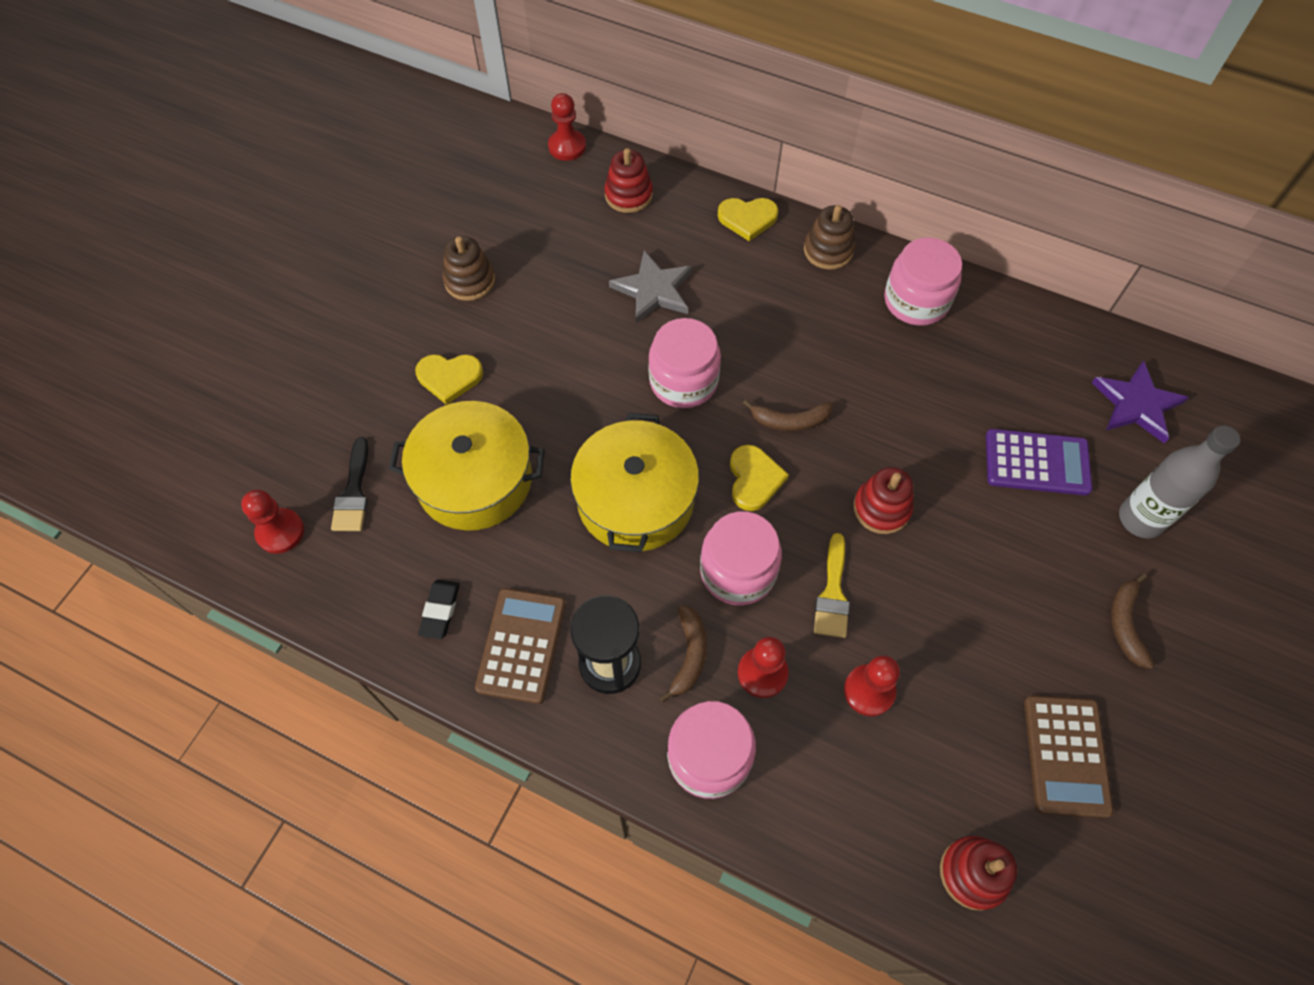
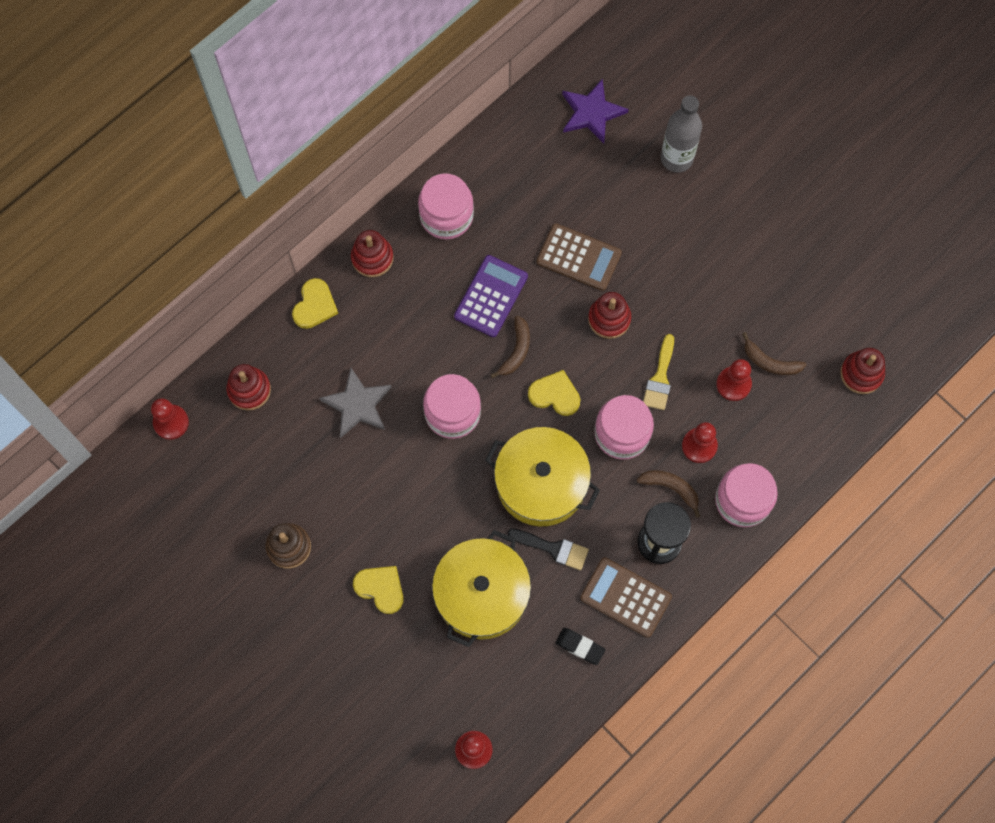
camera: 70 degrees left, 10 degrees up
(353, 493) = (459, 687): black brush -> black brush (553, 548)
(449, 377) = (380, 588): yellow heart -> yellow heart turned 75 degrees counterclockwise
(828, 250) = (372, 258): brown stacking toy -> red stacking toy
(833, 594) = (660, 378): yellow brush -> yellow brush turned 75 degrees clockwise
(1037, 463) = (612, 201): purple calculator -> purple calculator (491, 296)
(1065, 755) = (812, 287): brown calculator -> brown calculator (578, 257)
(1125, 624) = (743, 208): brown banana -> brown banana (770, 362)

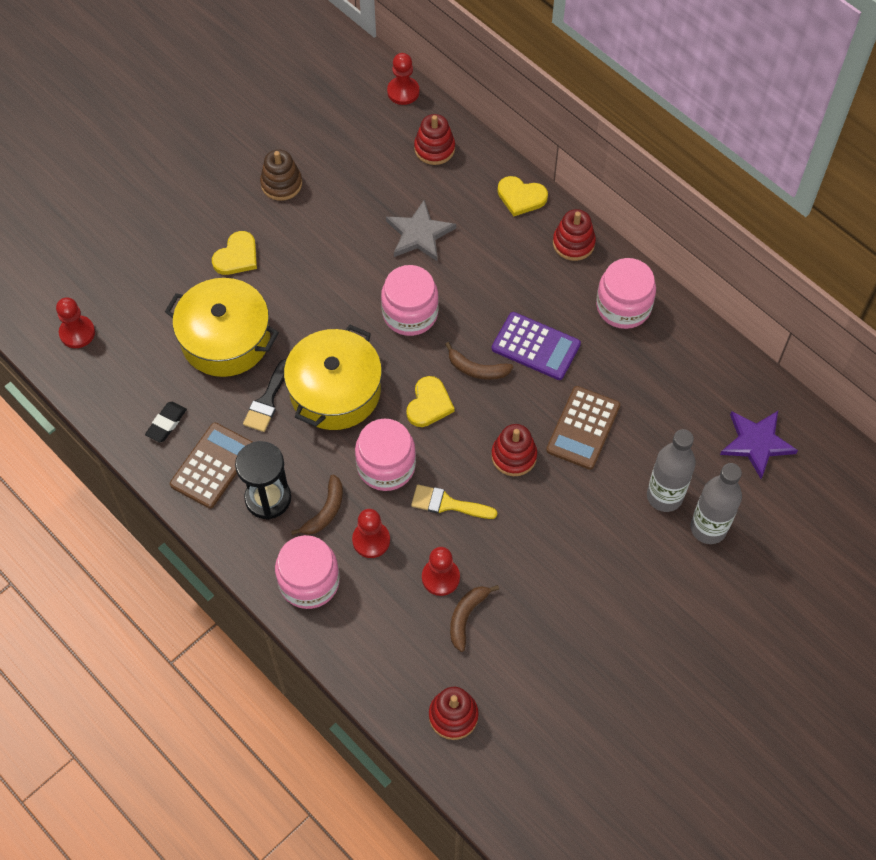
camera: 90 degrees right, 10 degrees down
(646, 192) = (664, 496): none -> grey bottle

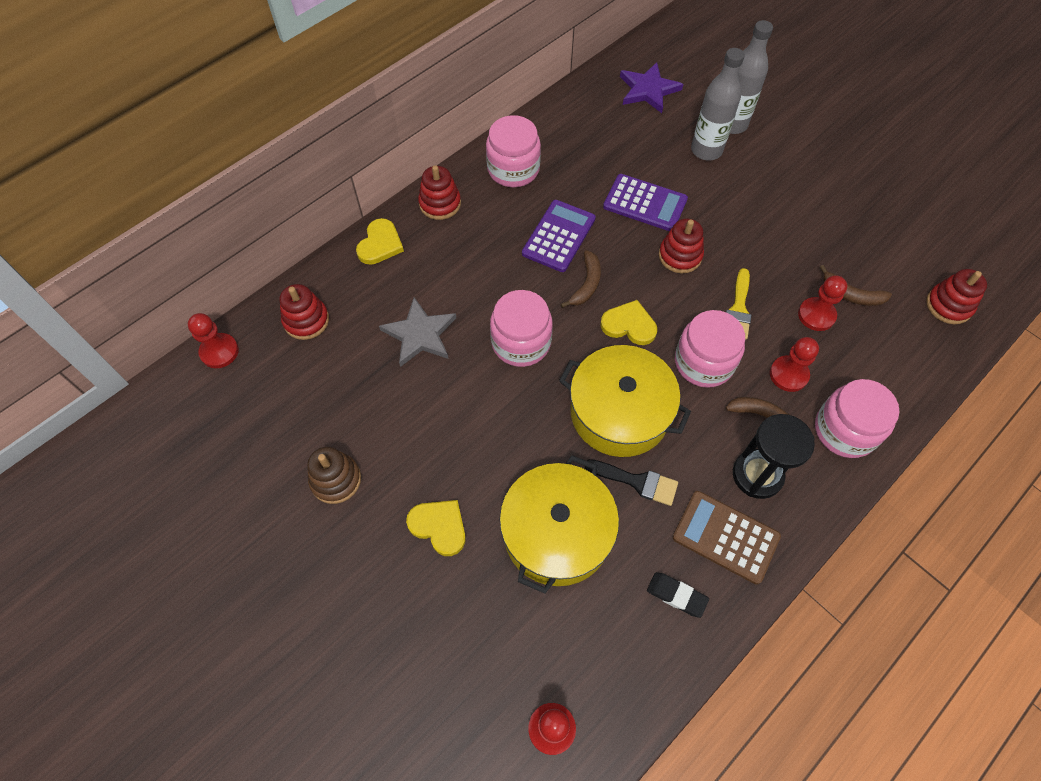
camera: 90 degrees left, 0 degrees up
(583, 428) = (645, 203): brown calculator -> purple calculator

